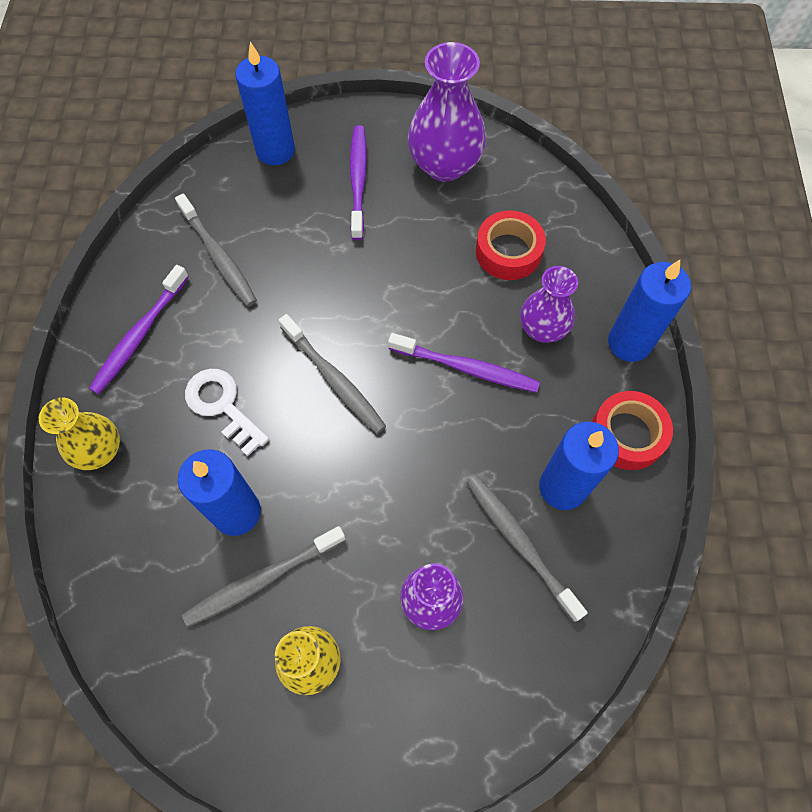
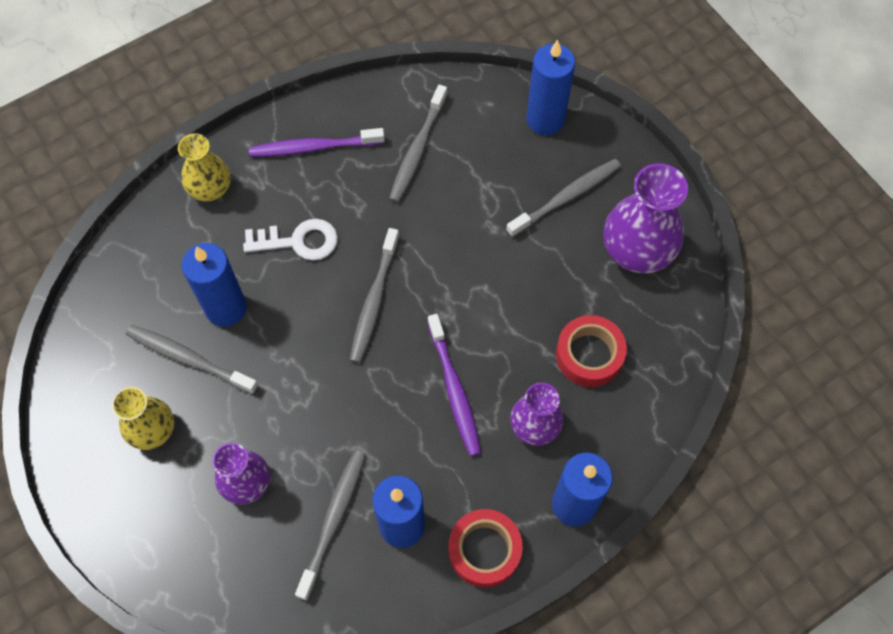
camera: 55 degrees right, 0 degrees up
(222, 406) = (298, 241): white key -> white key turned 75 degrees clockwise
(358, 181) = (566, 198): purple toothbrush -> grey toothbrush

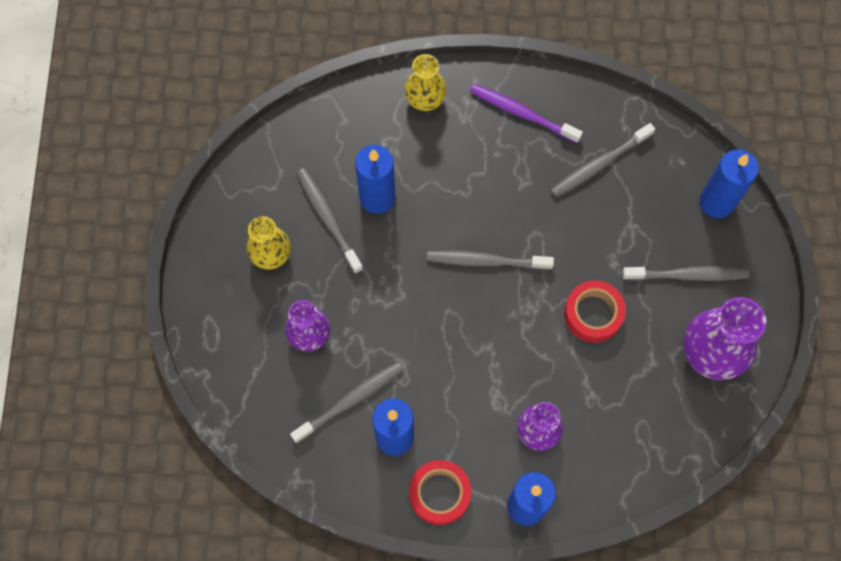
camera: 35 degrees right, 5 degrees up
(298, 241) = (462, 180): white key -> none
(374, 300) = (486, 261): grey toothbrush -> grey toothbrush turned 45 degrees clockwise
(454, 389) = (498, 365): purple toothbrush -> none
(589, 355) = (616, 406): red tape -> red tape (593, 314)

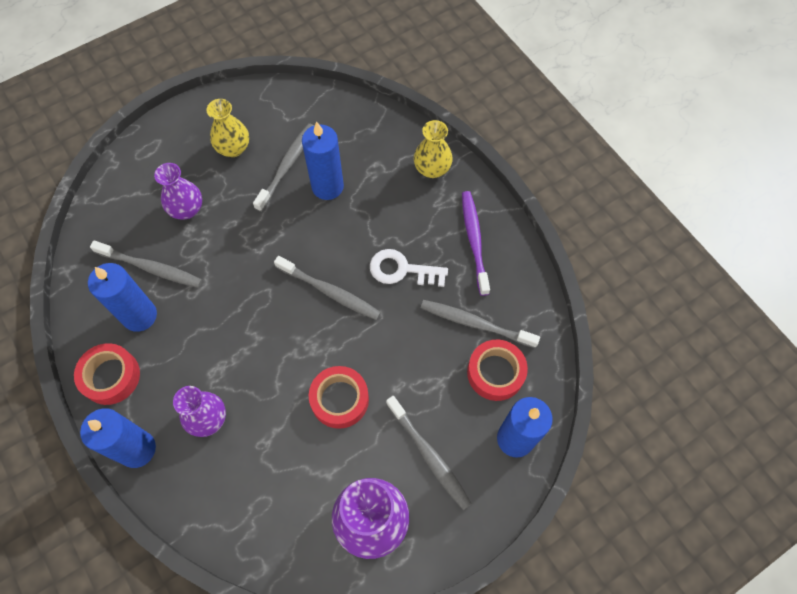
camera: 55 degrees right, 5 degrees down
(486, 261) = (329, 291): grey toothbrush -> grey toothbrush turned 150 degrees clockwise
(508, 189) = (402, 270): none -> white key
(652, 179) = (495, 373): none -> red tape

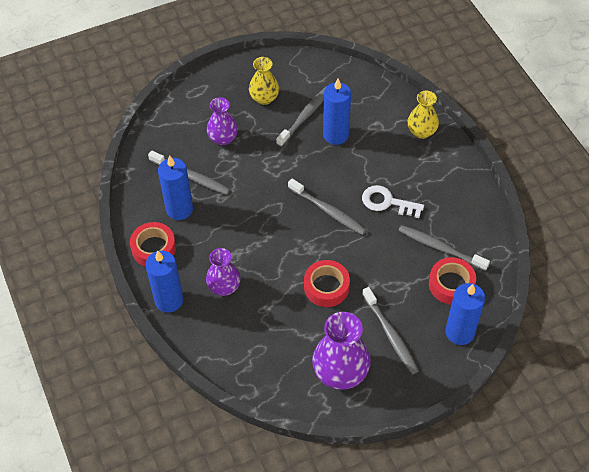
camera: 10 degrees right, 10 degrees down
(474, 241) = (448, 188): purple toothbrush -> none

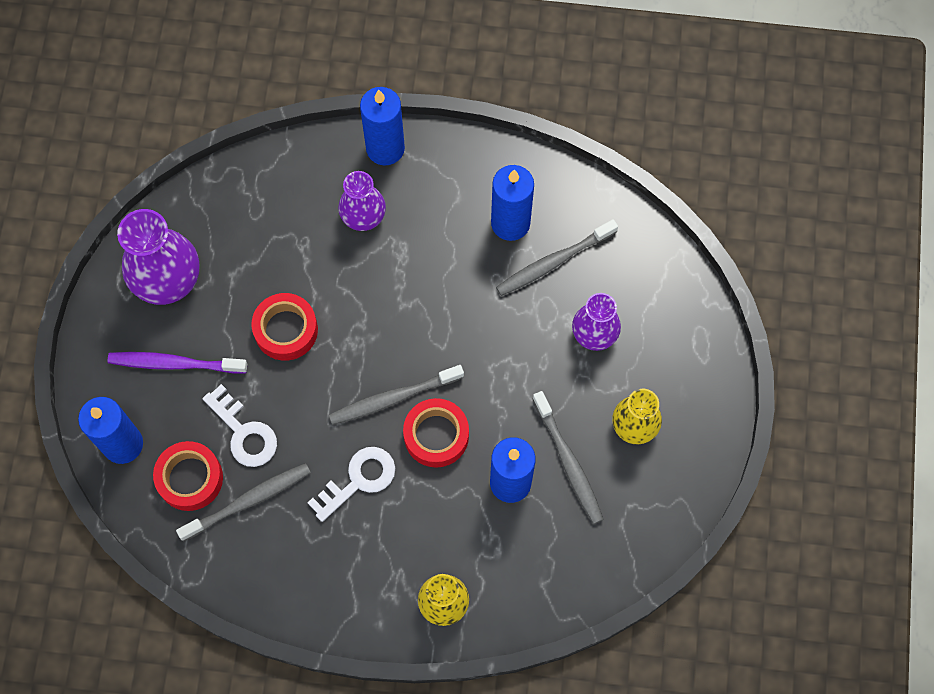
camera: 120 degrees right, 15 degrees up
(154, 248) = (469, 166): red tape -> red tape (436, 435)
(390, 334) = (175, 363): grey toothbrush -> purple toothbrush
(403, 273) = (244, 432): none -> white key

